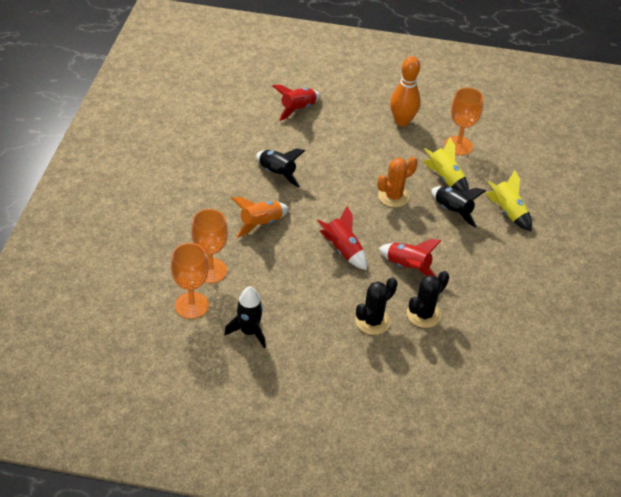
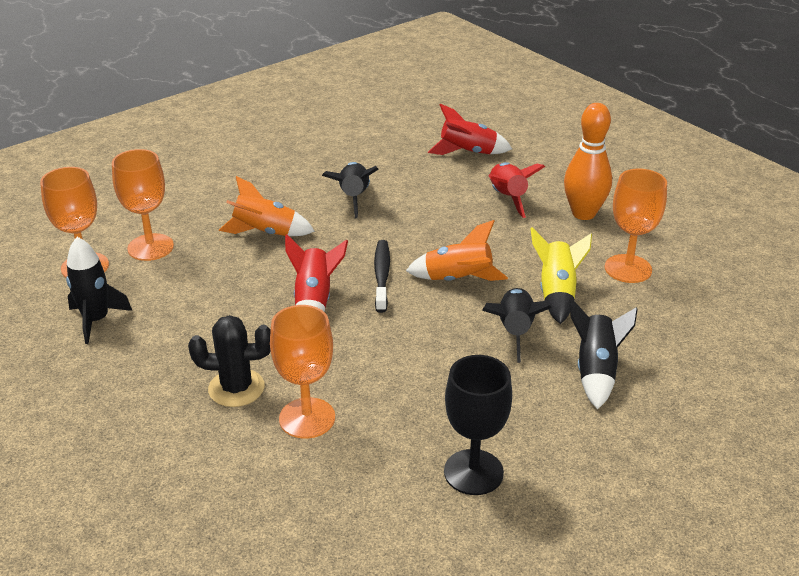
camera: 45 degrees right, 10 degrees down
(355, 215) = (382, 275): none -> black toothbrush
(393, 196) = (458, 280): orange cactus -> orange rocket
(407, 267) = (364, 358): red rocket -> red rocket (507, 198)
(423, 314) = (307, 418): black cactus -> orange goblet
(507, 212) = (596, 371): yellow rocket -> black rocket
(519, 293) = (473, 472): none -> black goblet

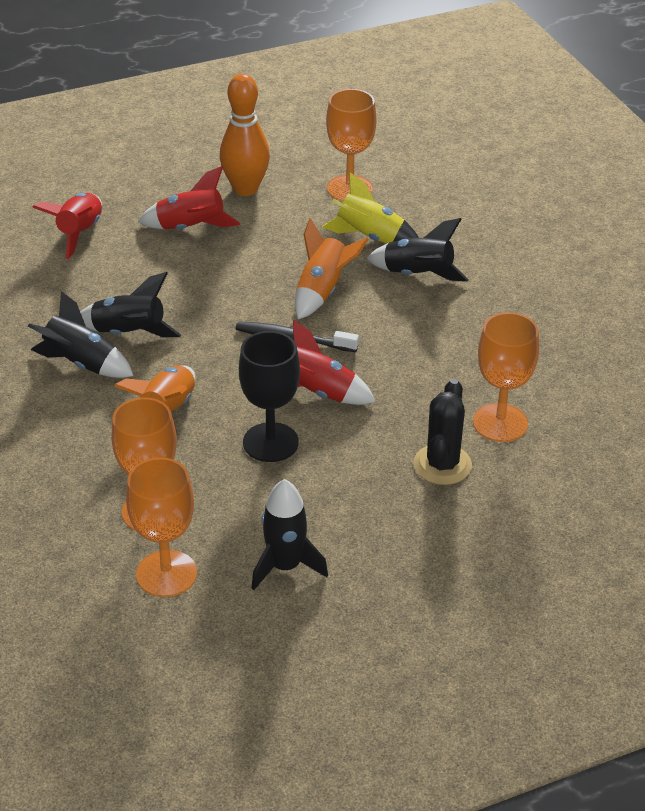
camera: 75 degrees left, 5 degrees up
(473, 472) = (593, 338): black goblet -> black goblet (270, 442)
(596, 371) = (488, 244): black rocket -> black rocket (81, 363)

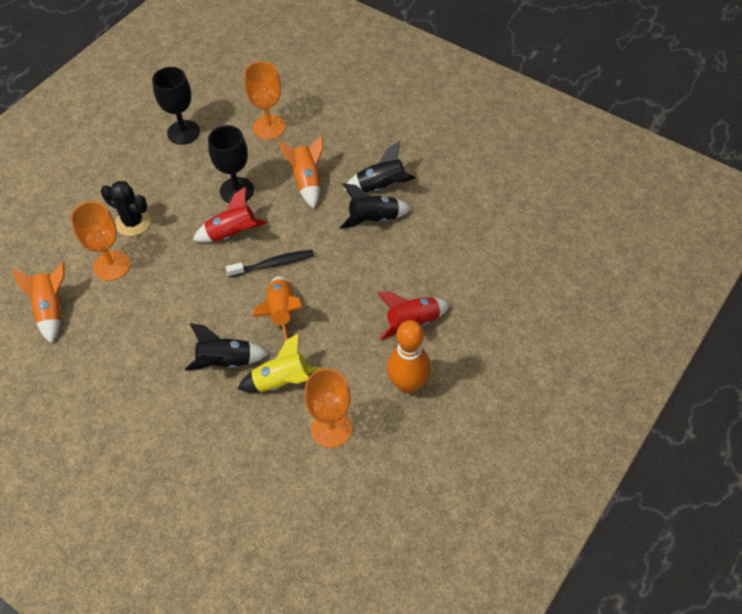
camera: 150 degrees right, 15 degrees up
(79, 233) = (479, 278): red rocket -> none
(166, 574) = (237, 104): orange goblet -> none
(285, 566) = (183, 132): black rocket -> black goblet
(442, 465) = (133, 222): black cactus -> black cactus turned 45 degrees counterclockwise
(603, 405) = (51, 310): none -> orange rocket

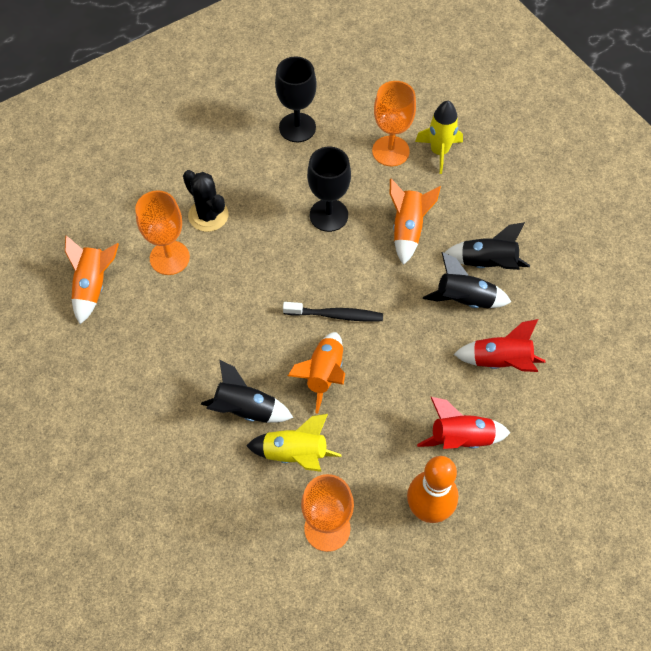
camera: 20 degrees right, 5 degrees up
(232, 234) = (305, 264): red rocket -> red rocket (500, 361)
(309, 116) = (439, 152): none -> yellow rocket

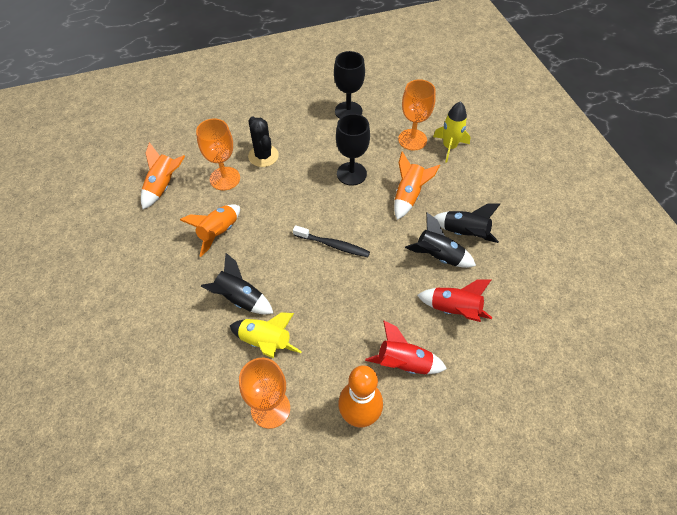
camera: 15 degrees right, 5 degrees down
(324, 374) = (309, 287): orange rocket -> orange rocket (218, 232)

